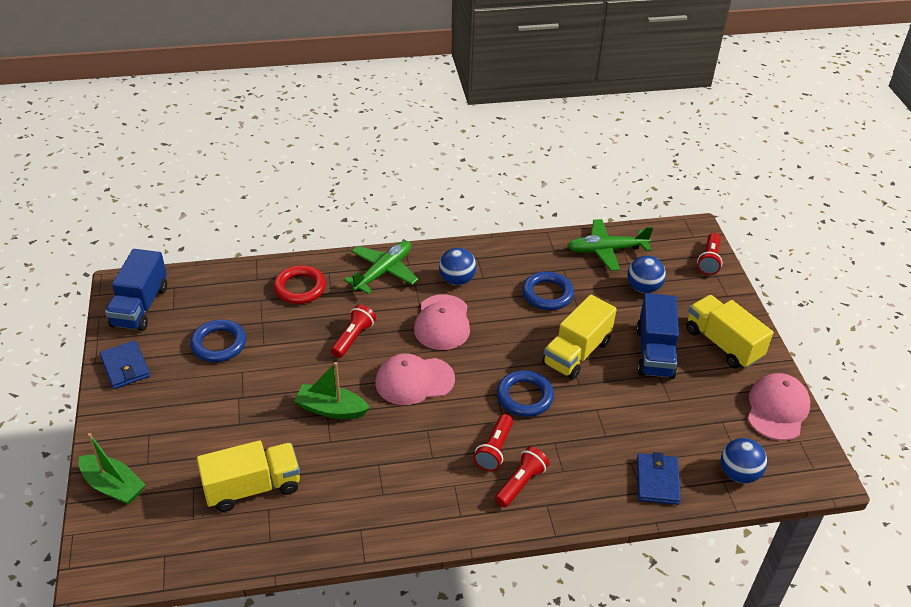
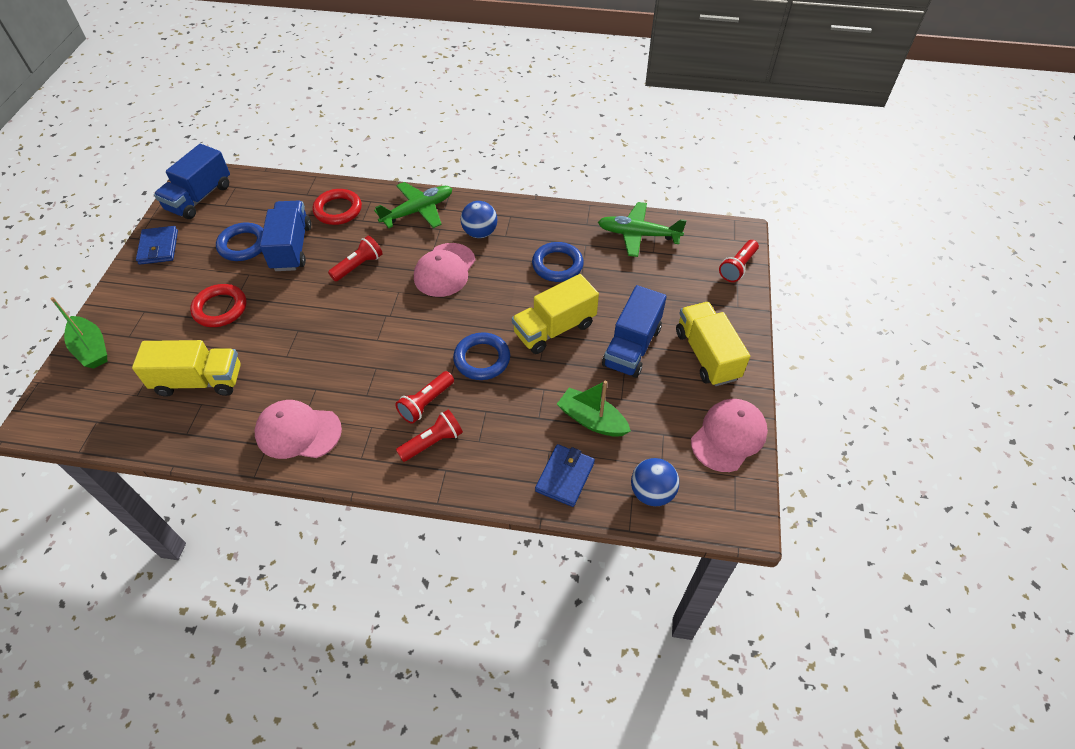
camera: 20 degrees right, 10 degrees up
(232, 412) = (220, 308): none -> red ring
(273, 335) = (291, 248): none -> blue truck
(331, 409) = (303, 327): green boat -> green boat (592, 420)
(414, 381) = (390, 319): pink cap -> pink cap (298, 432)
(643, 288) = (655, 280): blue ball -> none

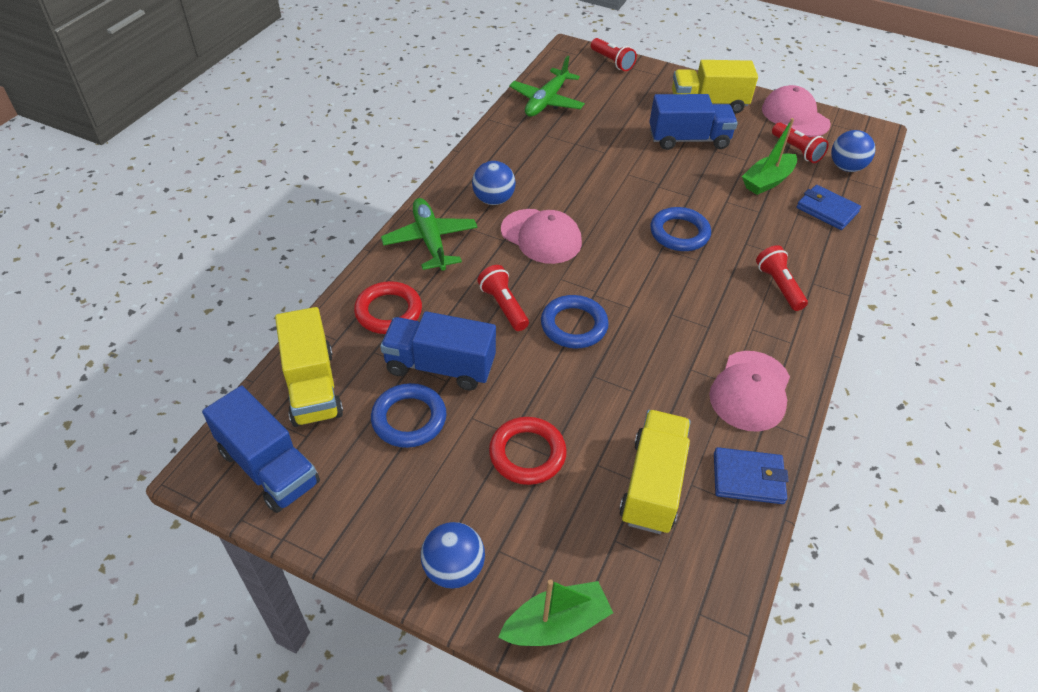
camera: 75 degrees left, 5 degrees down
(130, 294) = (453, 569): none -> blue ball
(159, 247) = (362, 528): blue wallet -> blue wallet (748, 478)
(426, 403) = (728, 282): red flashlight -> red flashlight (796, 150)
(554, 329) = (653, 178): yellow truck -> yellow truck (312, 387)
(557, 265) = (567, 158): blue ring -> blue ring (574, 325)
(632, 347) = (688, 139): blue truck -> blue truck turned 45 degrees counterclockwise

